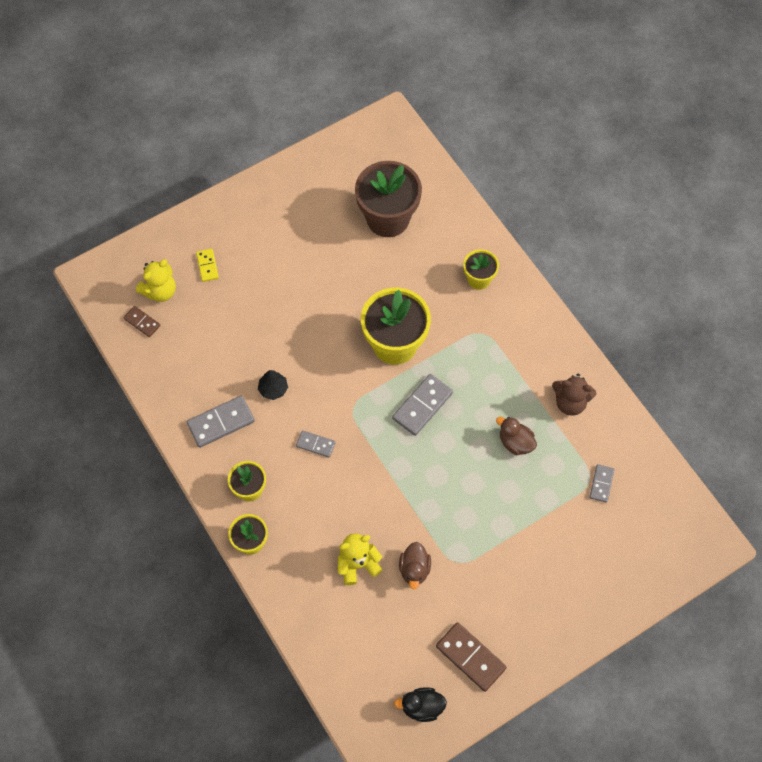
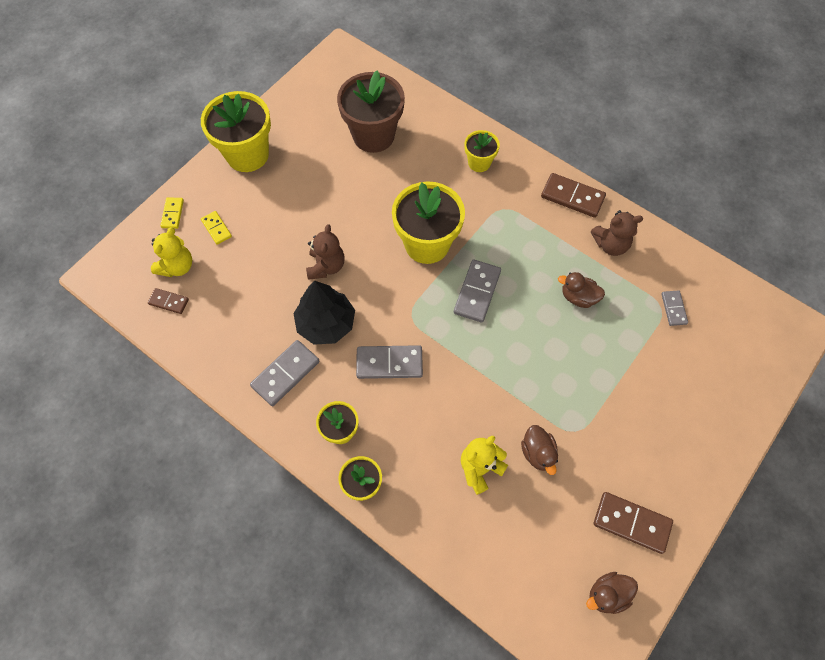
camera: 20 degrees left, 0 degrees up
(172, 239) = (172, 214): none -> yellow domino
(261, 201) = (247, 154): none -> yellow flower pot
(273, 389) = (326, 323): black tree -> black tree, size x1.92
(293, 335) = (326, 266): none -> brown teddy bear
(315, 444) = (389, 363): grey domino -> grey domino, size x1.72
(422, 707) = (607, 594): black duck -> brown duck
(554, 343) = (572, 197): none -> brown domino

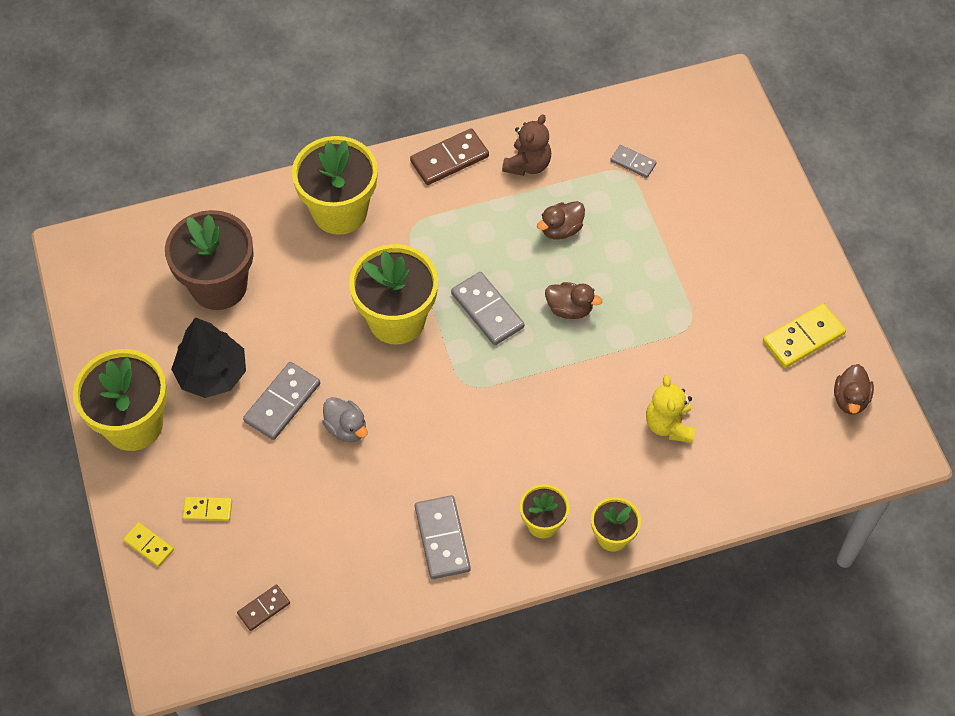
camera: 55 degrees left, 5 degrees down
(177, 266) = (224, 576): yellow teddy bear -> none
(326, 266) = (346, 428): brown teddy bear -> grey duck
(326, 323) = (414, 468): black tree -> black tree (212, 374)
(389, 363) = (504, 436): grey domino -> grey domino (282, 403)
(479, 163) = (340, 211): yellow flower pot -> yellow flower pot, size x1.89
(538, 453) = (689, 368): brown duck -> brown duck (569, 309)
(631, 523) = (803, 337): brown domino -> yellow domino

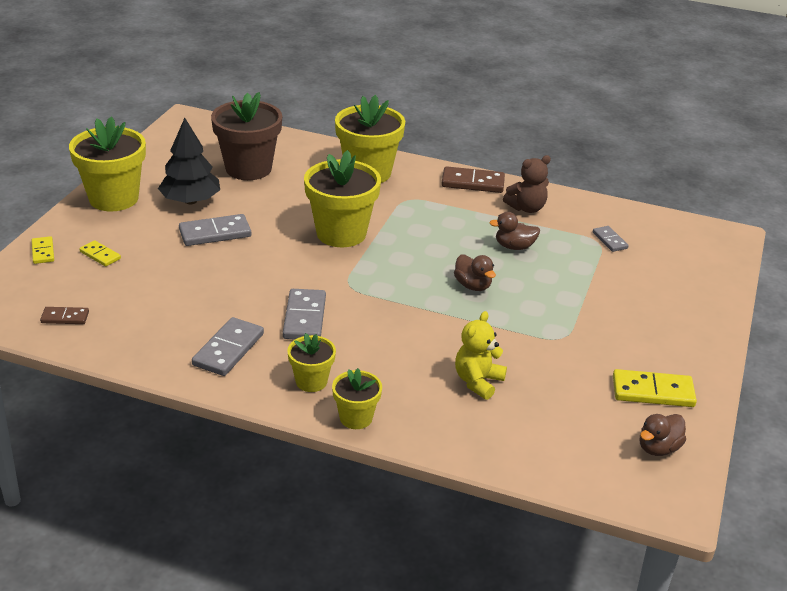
camera: 35 degrees right, 25 degrees down
(346, 428) = (239, 264): grey duck -> none
(487, 310) = (410, 258): grey domino -> grey domino (305, 317)

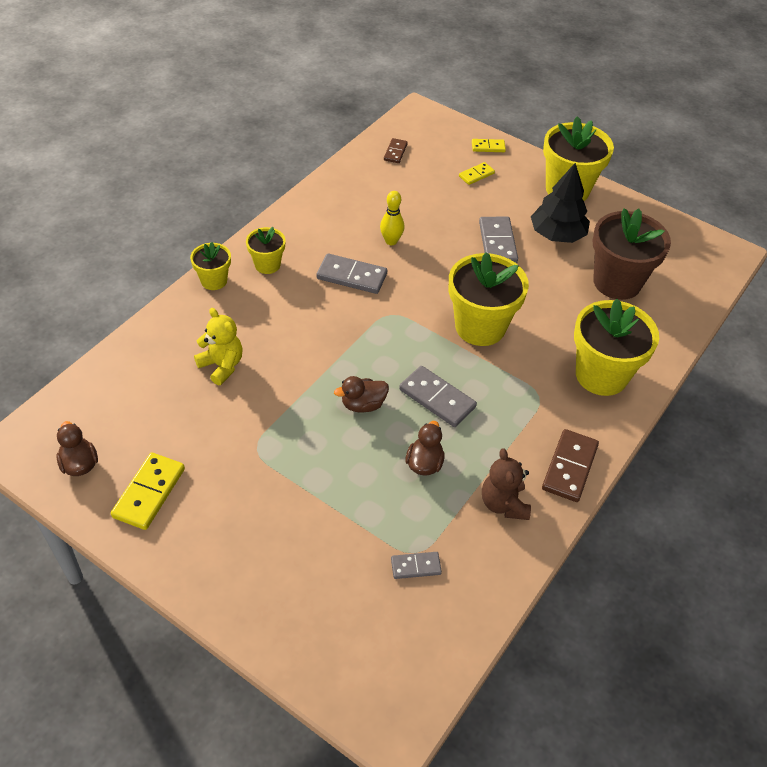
camera: 105 degrees right, 15 degrees up
(228, 349) = (325, 227): grey domino -> grey domino (437, 398)
(237, 299) = (391, 241): none -> yellow bowling pin

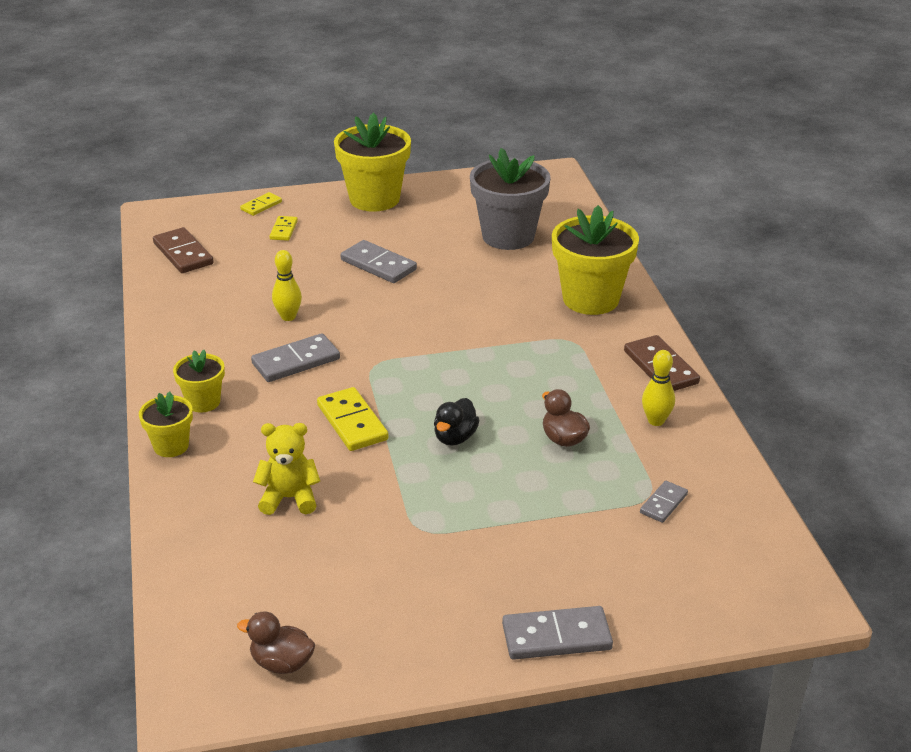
camera: 45 degrees left, 15 degrees down
(149, 493) = (383, 629): yellow domino -> yellow domino (352, 422)
(363, 405) = (455, 437): brown duck -> black duck
(395, 152) = (183, 254): brown domino -> brown domino, size x1.72
(437, 398) = (503, 393): grey domino -> grey domino (556, 636)
(480, 327) = (458, 327): yellow flower pot -> none
(503, 504) = (656, 421): brown teddy bear -> yellow bowling pin
(557, 234) = (415, 232): black tree -> none
(617, 282) = (508, 236): brown flower pot -> grey flower pot

